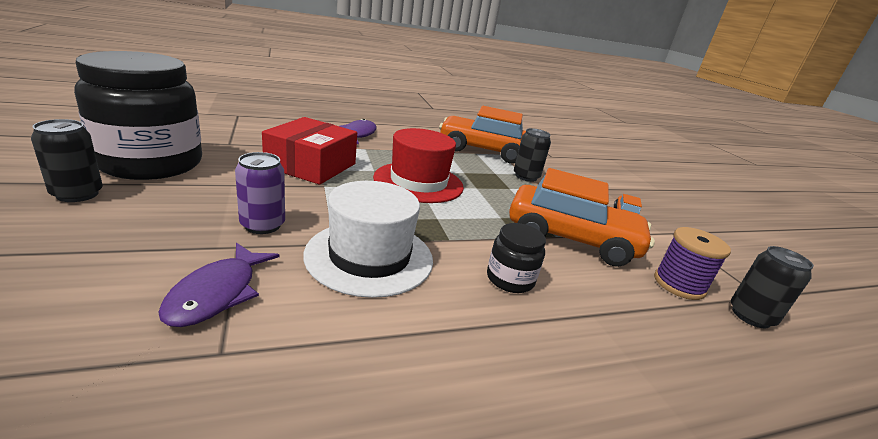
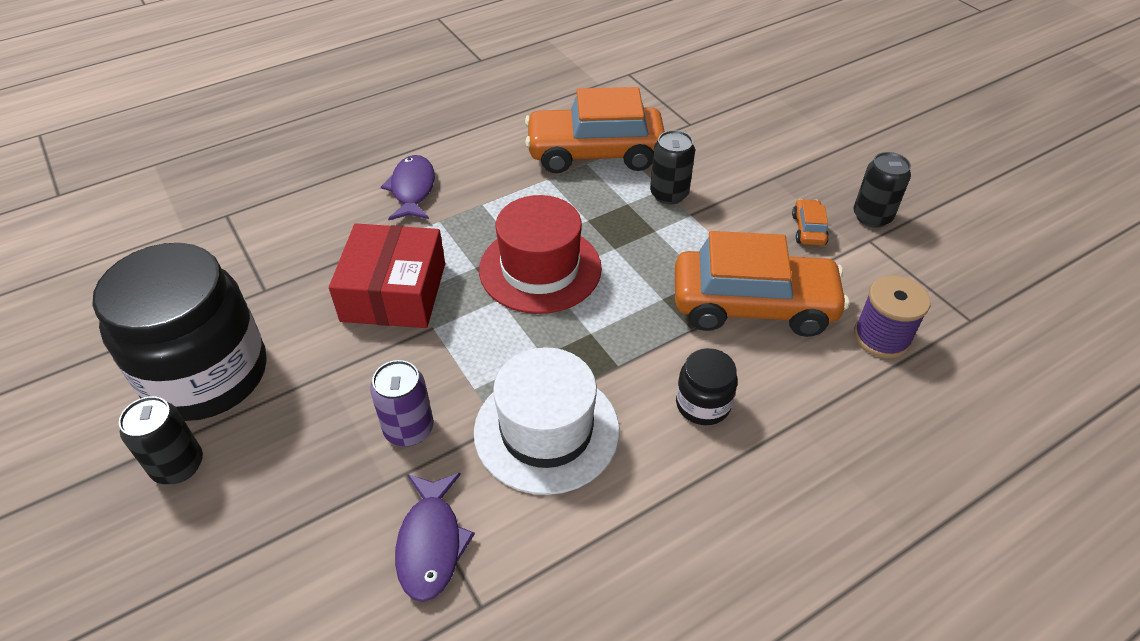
camera: 10 degrees left, 20 degrees up
(751, 316) = (958, 358): black can -> black can (872, 217)

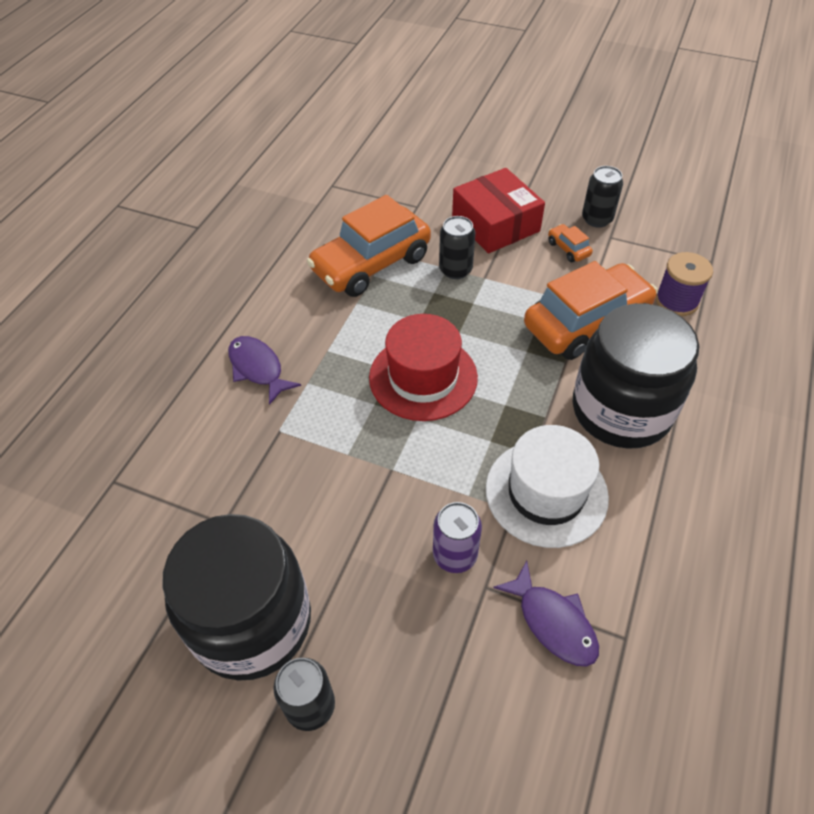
camera: 35 degrees left, 5 degrees up
(394, 292) = (333, 460): red box -> red box (495, 224)
(703, 404) = (621, 410): black jar -> black jar, size x2.27

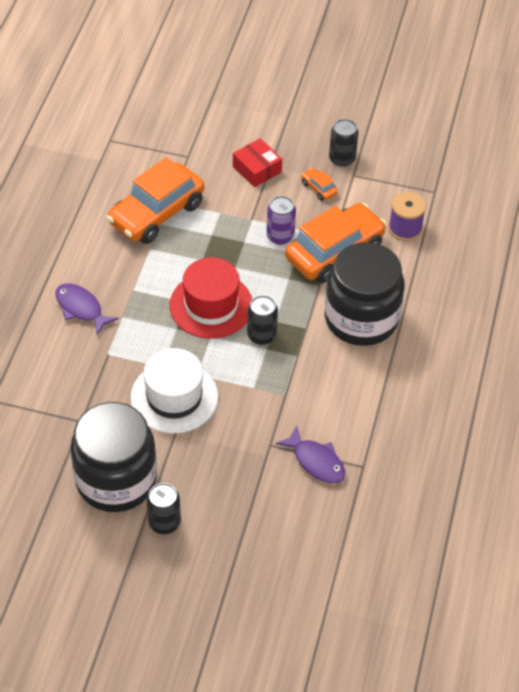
camera: 10 degrees left, 0 degrees up
(455, 270) = (227, 214): black can -> black can (261, 335)
(455, 555) = (247, 427): purple can -> purple can (280, 236)
(495, 224) = (257, 169): red box -> red box, size x0.65
(546, 492) = (308, 381): white hat -> white hat (174, 397)

